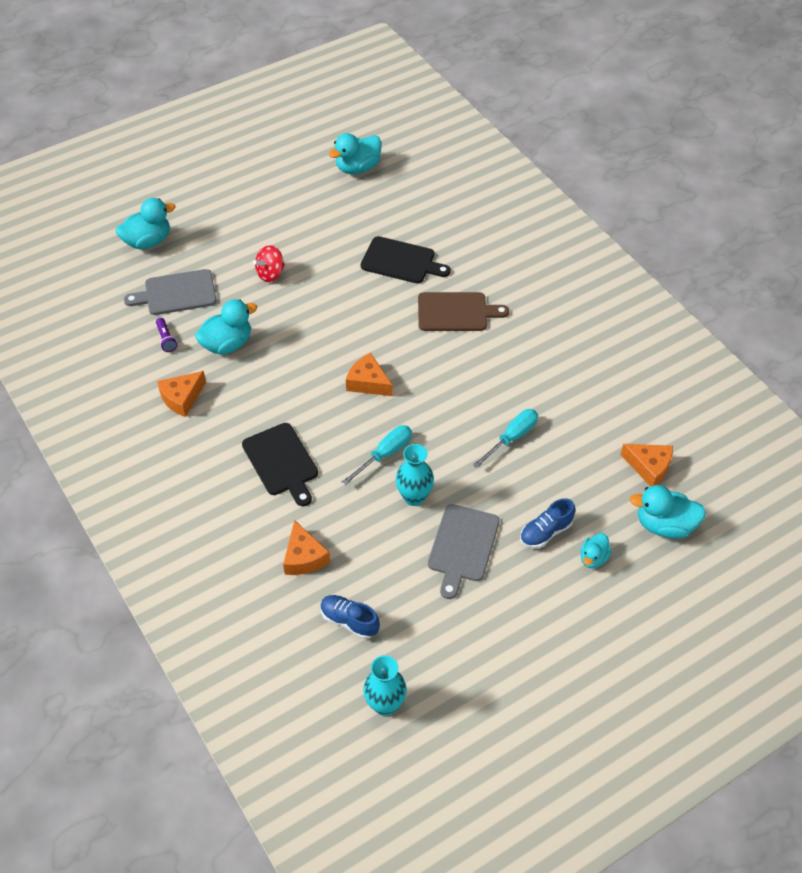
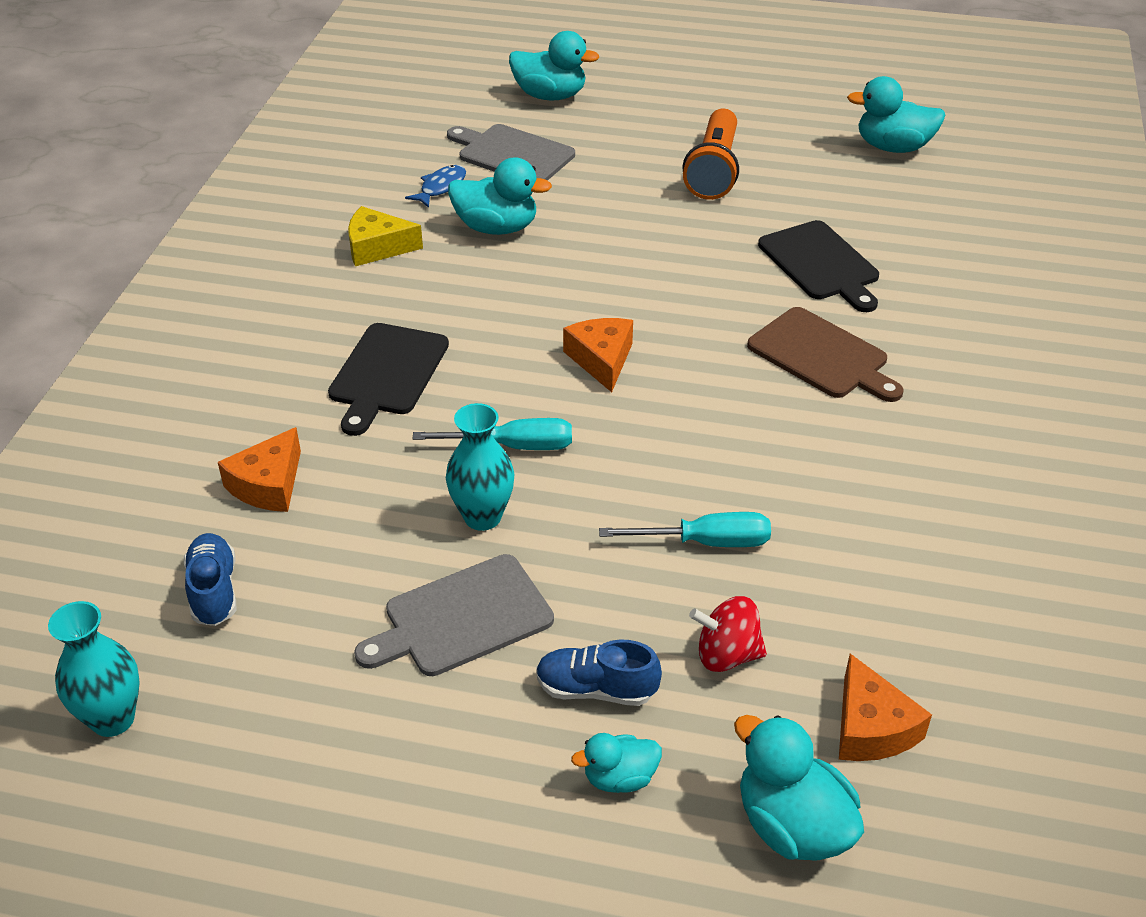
camera: 45 degrees right, 10 degrees down
(166, 339) = (441, 187): purple flashlight -> blue fish
(182, 398) = (377, 247): orange cheese -> yellow cheese
(270, 274) = (640, 191): red spinning top -> red spinning top (727, 655)
(290, 237) = (713, 170): none -> orange flashlight

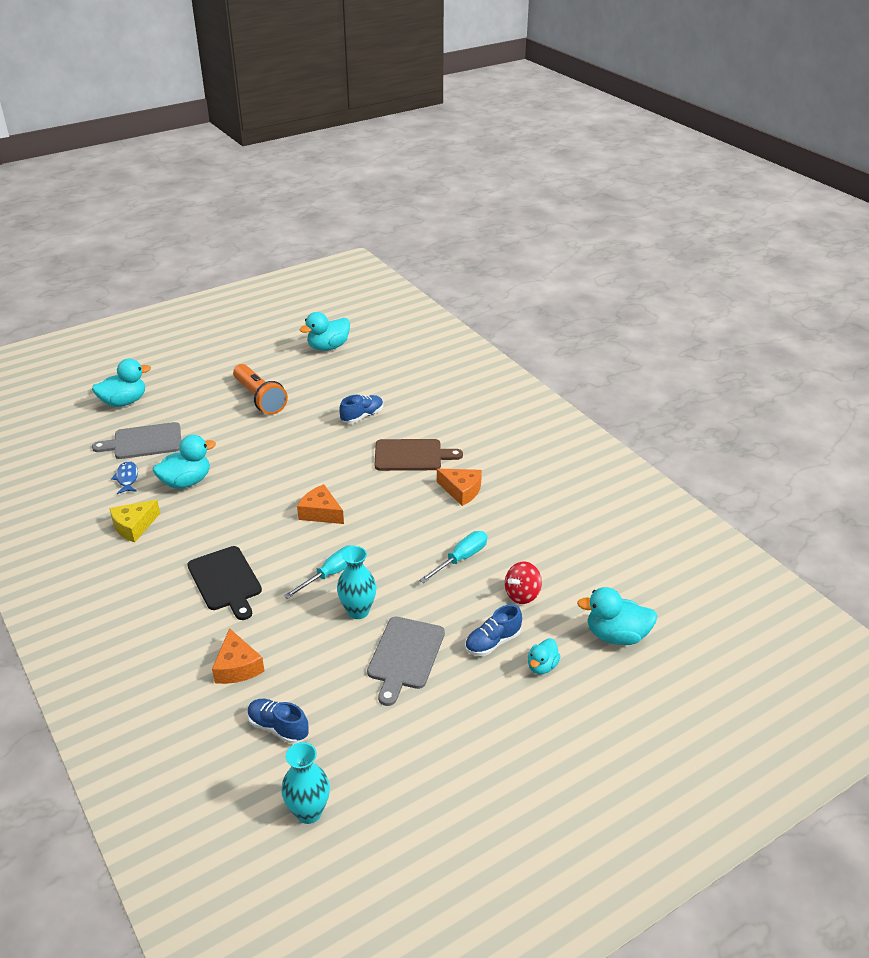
camera: 45 degrees left, 5 degrees down
(820, 264) = (362, 416): black cutting board -> blue shoe
(870, 727) = (600, 583): orange cheese -> orange cheese (461, 491)

